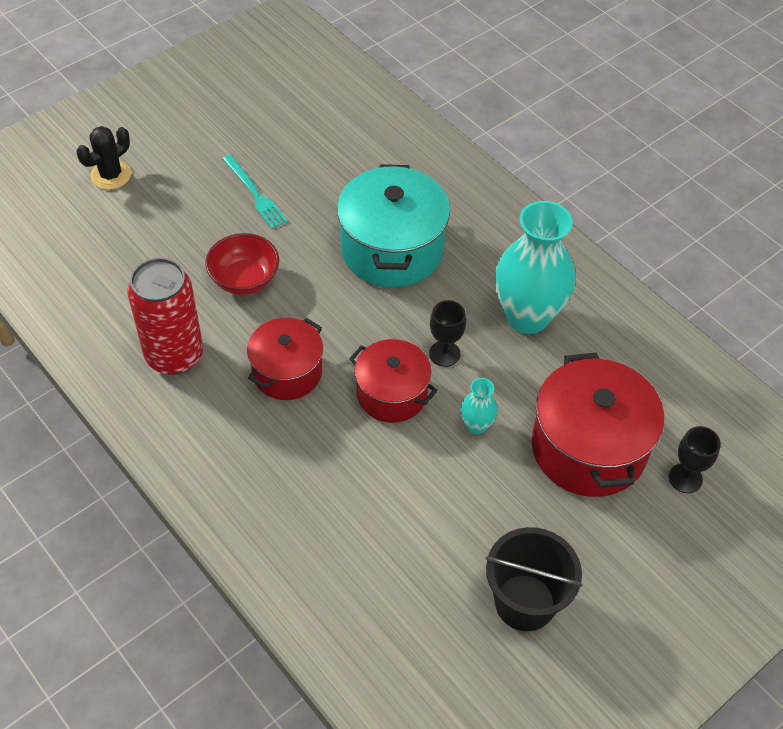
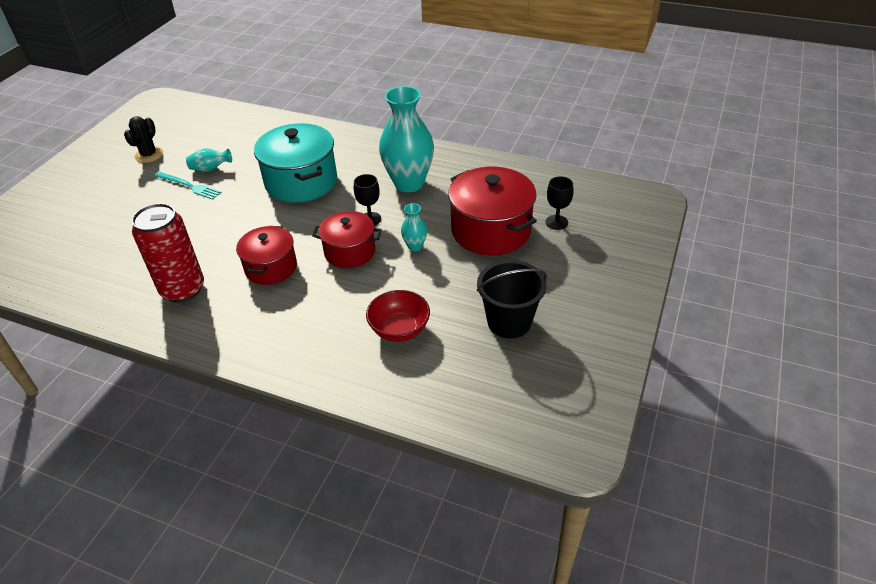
camera: 25 degrees left, 10 degrees down
(111, 175) = (76, 211): black cactus -> black cactus (149, 155)
(244, 280) = (210, 231): red bowl -> red bowl (399, 330)
(293, 176) = (210, 169): none -> turquoise vase

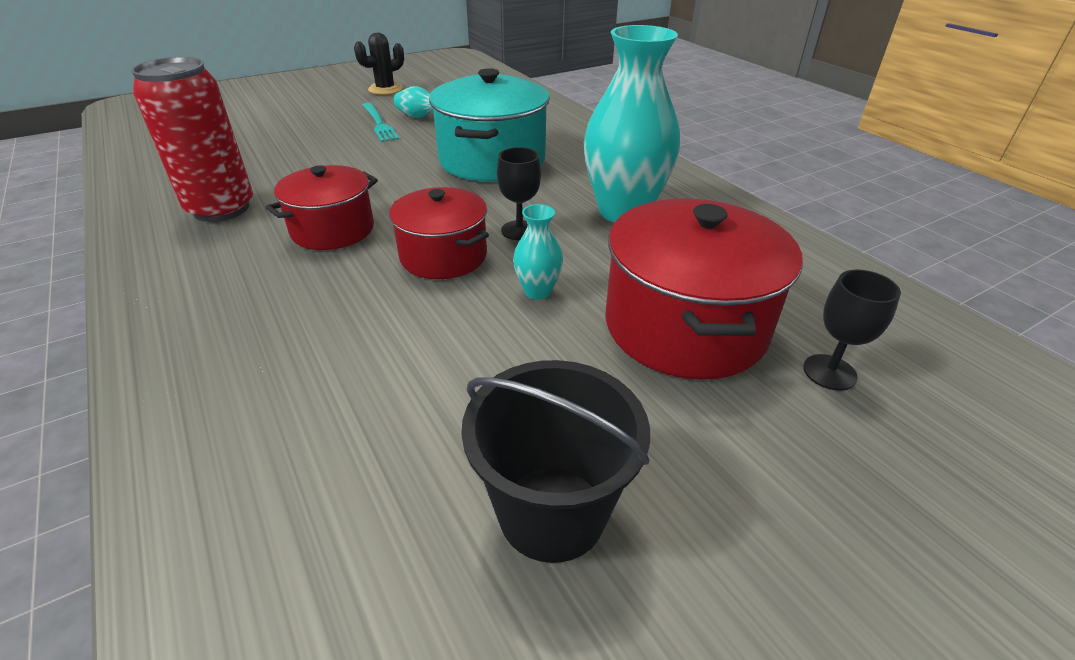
camera: 35 degrees right, 5 degrees down
(399, 330) = (361, 402): red bowl -> none

